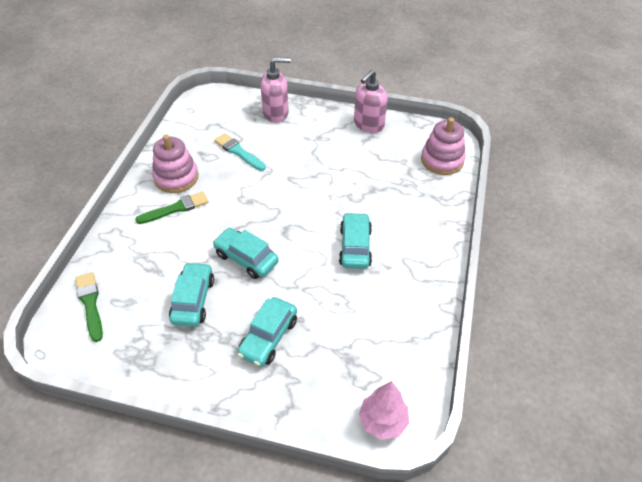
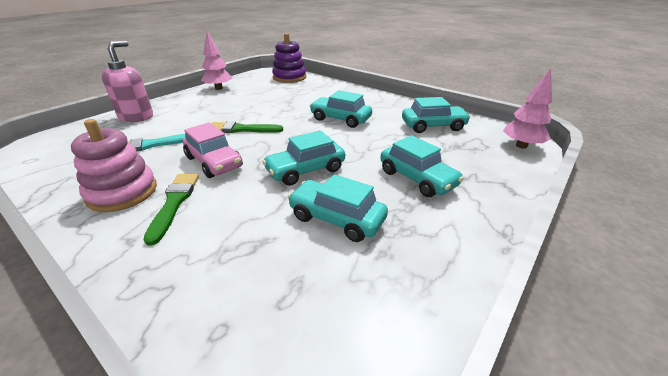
camera: 65 degrees left, 15 degrees down
(90, 303) = (263, 340): green brush -> green brush (242, 129)
(231, 200) = (214, 162): none -> pink car
(368, 124) = (219, 88): pink soap dispenser -> pink tree
(386, 330) = (433, 126): none -> turquoise car
(442, 160) = (289, 77): pink stacking toy -> purple stacking toy

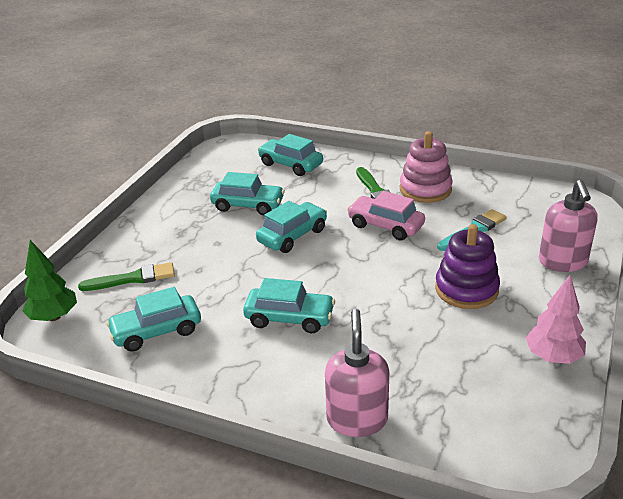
camera: 165 degrees right, 0 degrees up
(242, 129) = (404, 271): green brush -> green brush (132, 278)
(289, 77) = (464, 441): purple stacking toy -> purple stacking toy (466, 289)
(328, 86) = (357, 419): none -> pink soap dispenser
(417, 178) = (185, 248): turquoise car -> turquoise car (290, 164)
(521, 146) = (54, 316): pink tree -> green tree

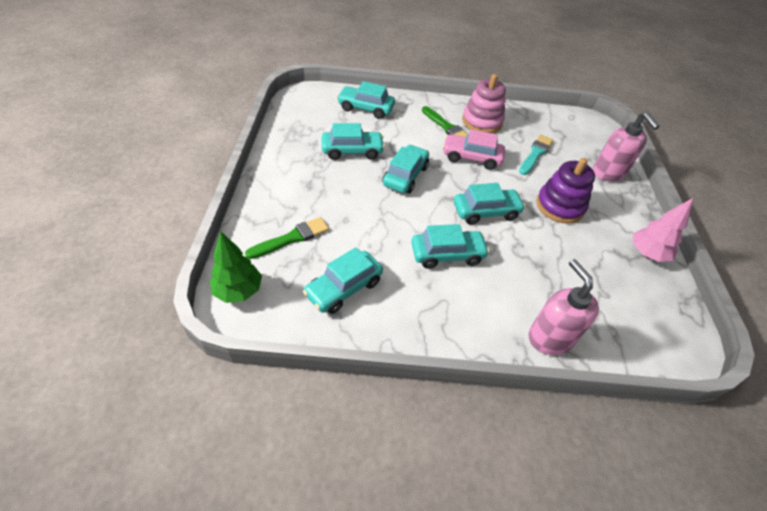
camera: 25 degrees left, 15 degrees up
(365, 283) = (486, 212): none -> turquoise car

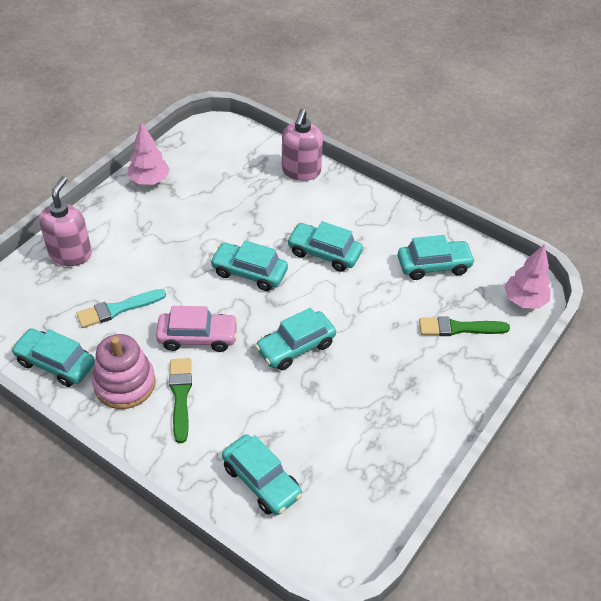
camera: 145 degrees left, 0 degrees up
(238, 291) = (524, 300): green tree -> pink tree
(352, 151) = (332, 409): turquoise car -> turquoise car (55, 363)
(471, 158) = (197, 337): pink car -> pink car turned 45 degrees counterclockwise
(559, 206) = (170, 246): purple stacking toy -> none

